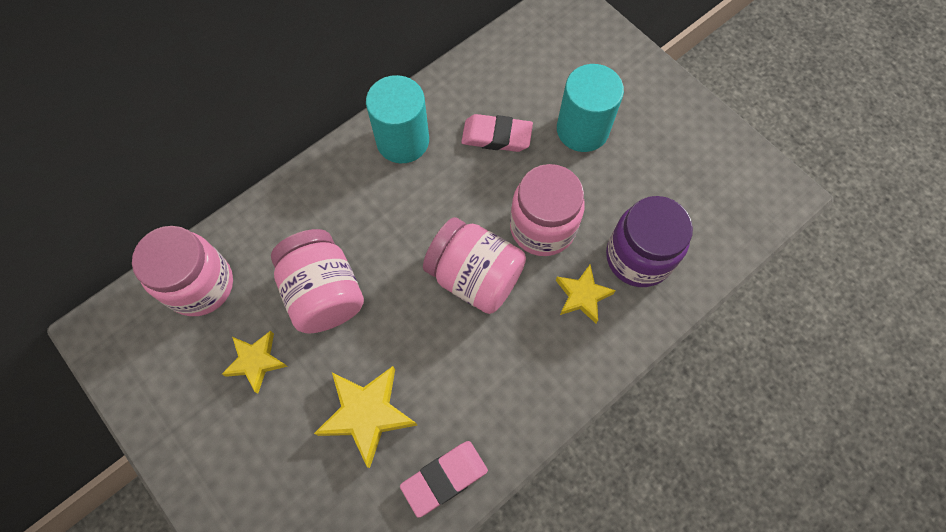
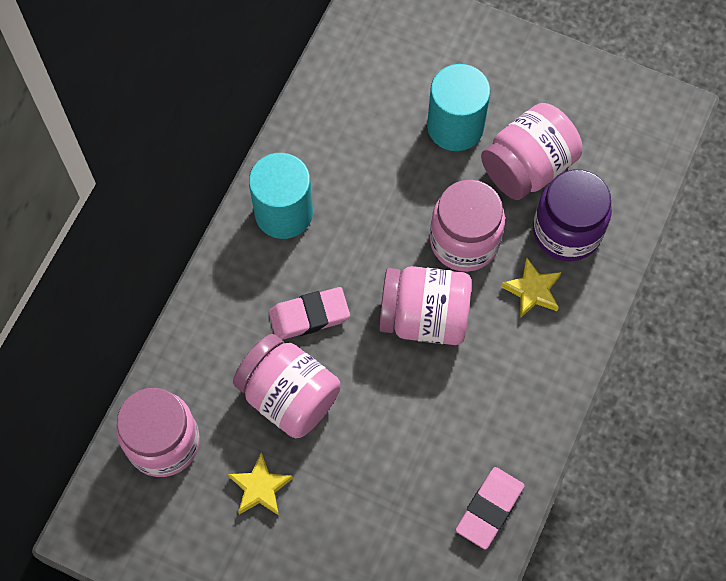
camera: 25 degrees left, 0 degrees up
(367, 414) = (390, 486): yellow star -> none
(496, 136) = (375, 169): pink eraser -> pink eraser (309, 316)
(629, 188) = (528, 167): none -> pink jar

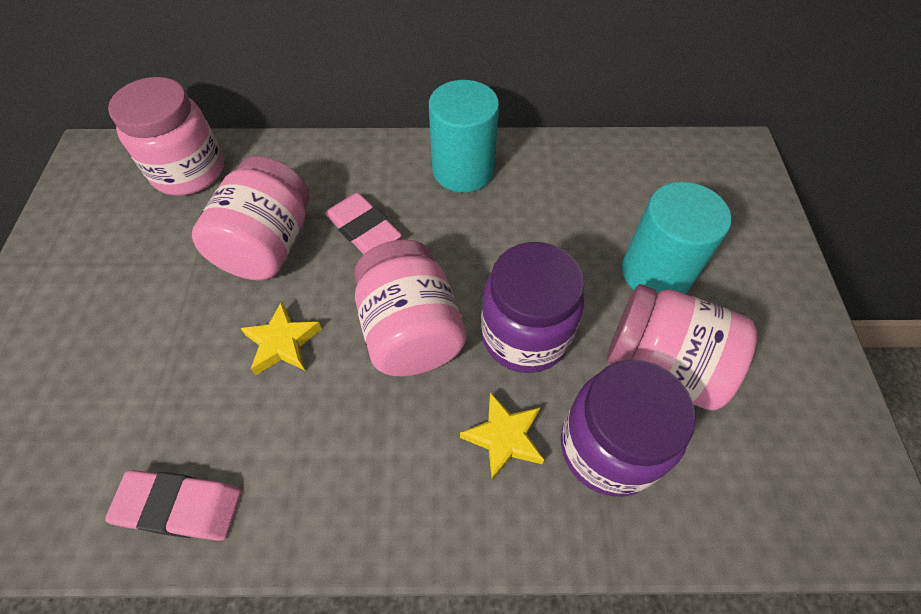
camera: 65 degrees right, 10 degrees down
(260, 488) = (158, 259): yellow star -> yellow star (283, 343)
(464, 241) = (525, 335): pink jar -> purple jar

